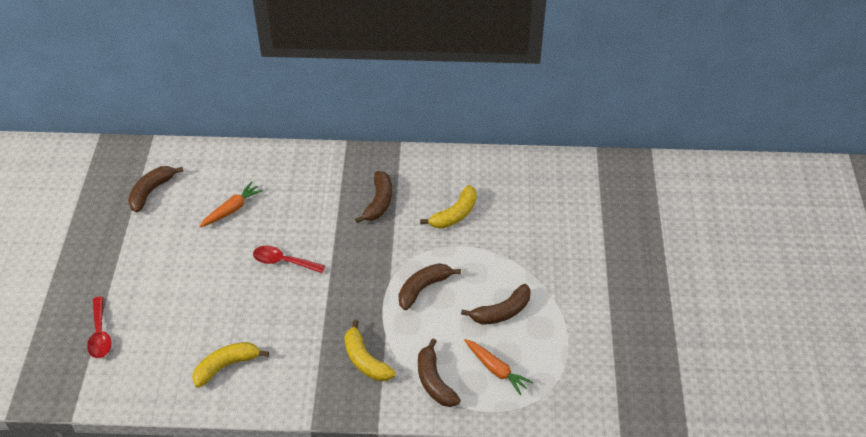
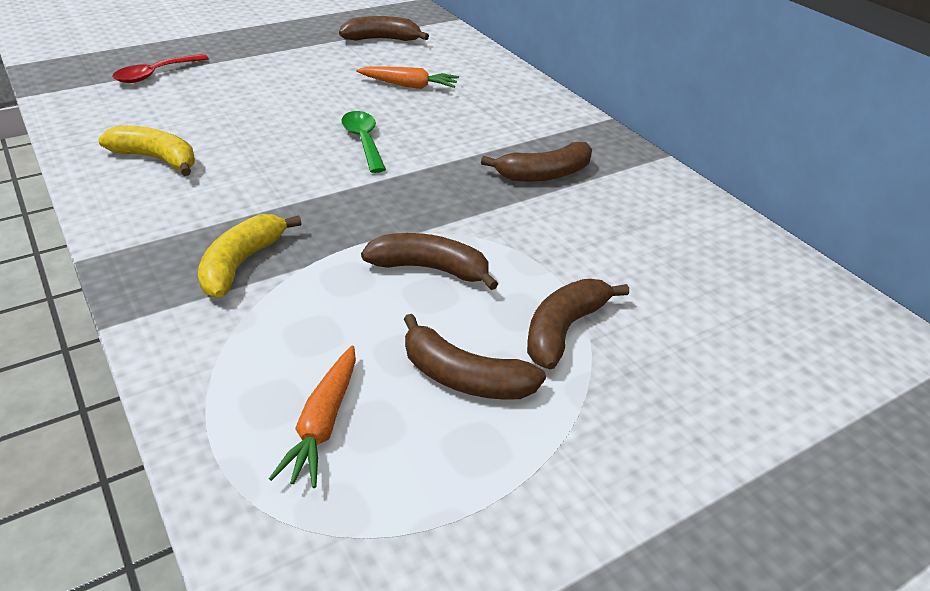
camera: 55 degrees right, 10 degrees down
(283, 261) = (363, 141): red spoon -> green spoon
(434, 381) = (244, 353): brown banana -> brown banana (563, 330)
(455, 214) = (607, 246): yellow banana -> none

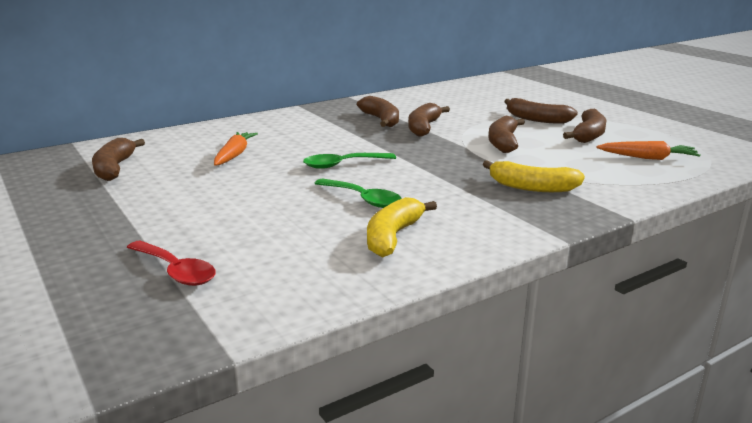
camera: 90 degrees left, 15 degrees down
(256, 149) = (363, 199): none -> green spoon
(508, 205) = (423, 127): none -> brown banana

